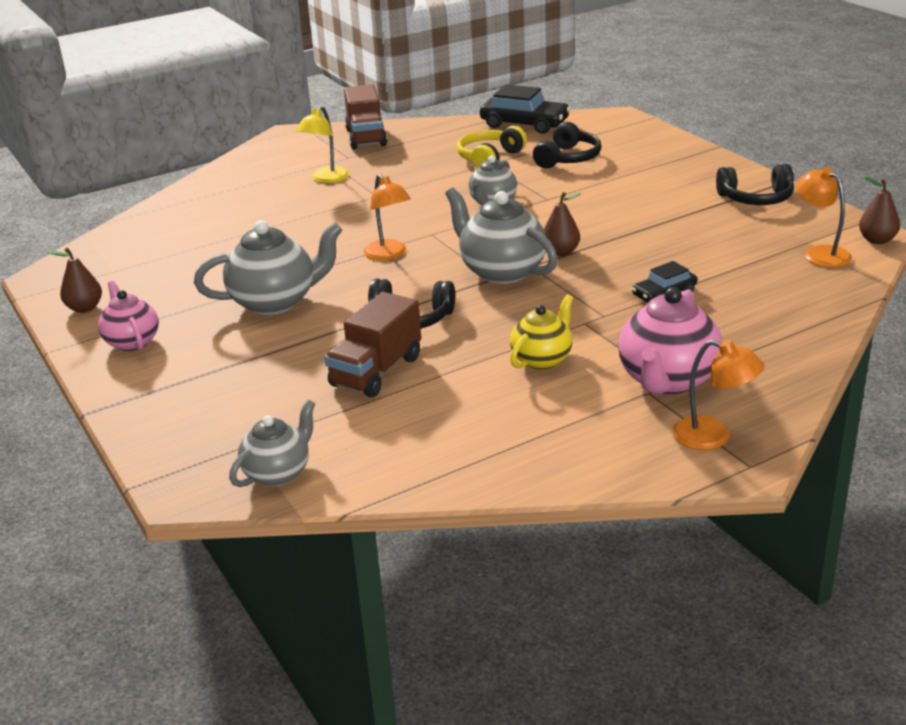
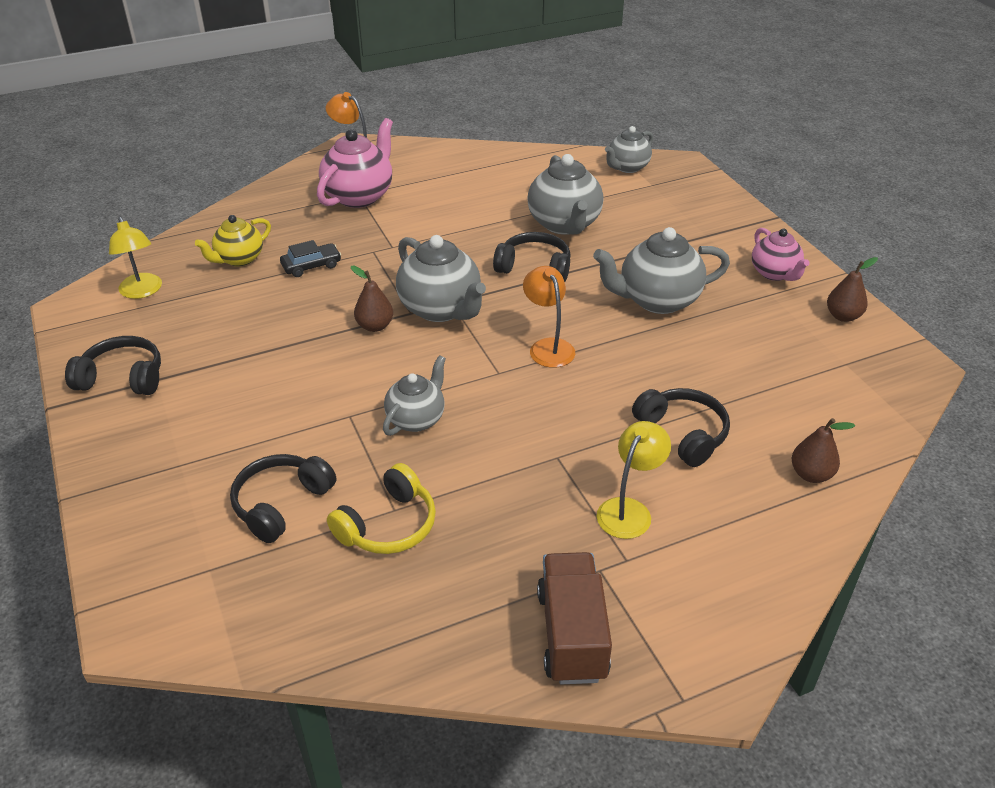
camera: 175 degrees left, 10 degrees up
(277, 216) = (682, 433): none -> black headphones
(376, 372) = (564, 224): brown truck -> grey teapot
(524, 124) = (296, 629): black car -> none
(542, 359) = (438, 220): yellow teapot -> yellow teapot (239, 259)
(820, 253) = (142, 291): orange lamp -> yellow lamp
(877, 240) = (76, 300): brown pear -> brown pear (811, 474)

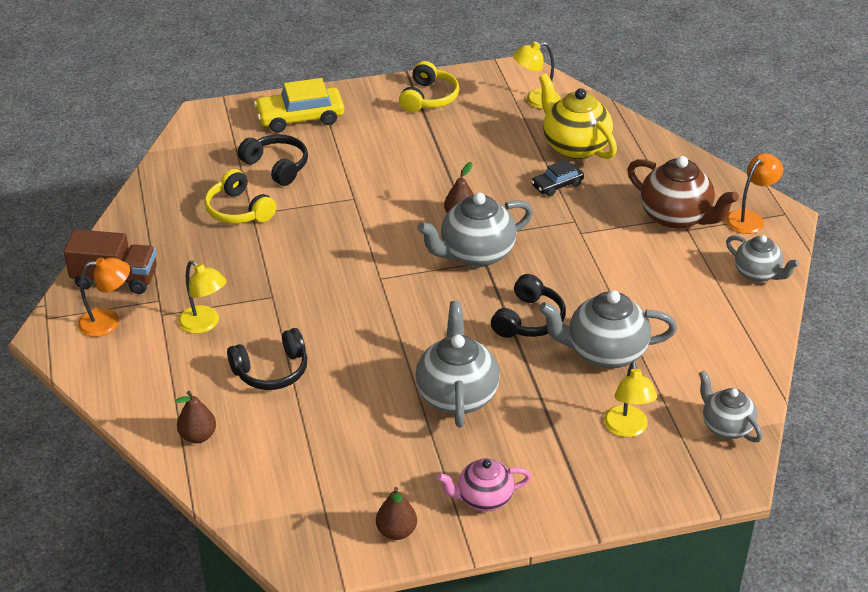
camera: 100 degrees right, 0 degrees up
(122, 378) = (429, 98): black headphones -> yellow headphones
(156, 500) = (300, 117): none -> yellow car
(239, 259) = (574, 146): yellow teapot -> yellow teapot, size x1.59
(311, 266) = (557, 185): black car -> black car turned 75 degrees clockwise
(359, 196) = (676, 217): pink teapot -> brown teapot
(416, 419) = (339, 230): grey teapot -> grey teapot (757, 274)
(548, 347) = (405, 311): orange lamp -> orange lamp (108, 322)
(653, 209) = (627, 429): none -> yellow lamp

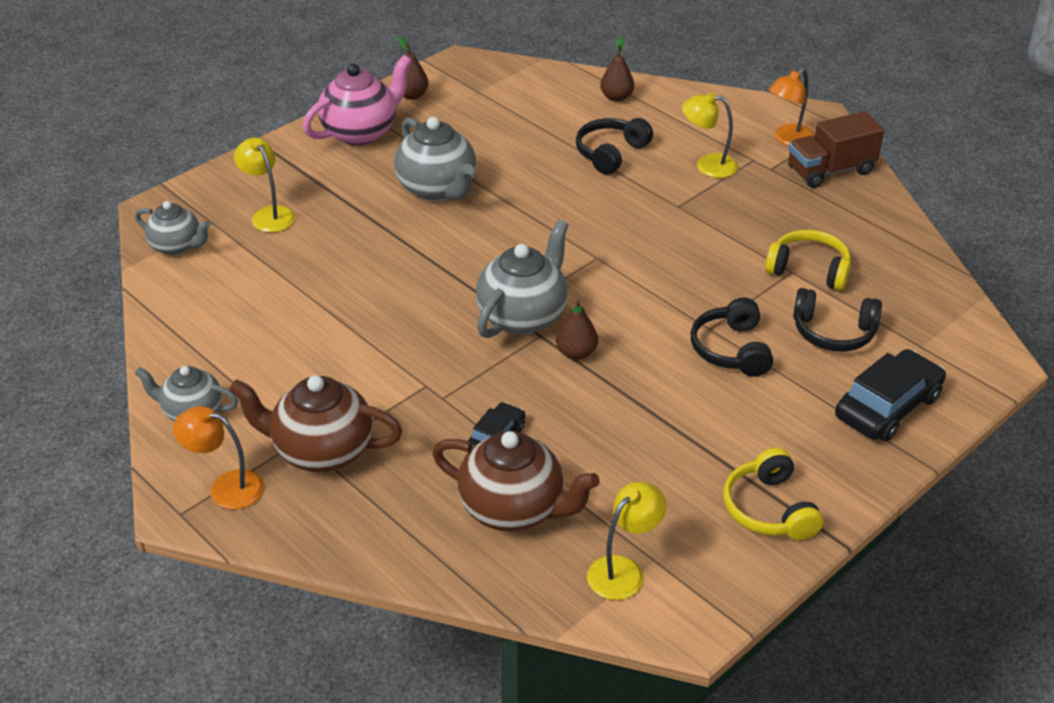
camera: 150 degrees right, 0 degrees up
(300, 117) = (887, 407): yellow car -> black car
(483, 499) = (361, 132): pink teapot -> pink teapot, size x1.59
(529, 320) = (419, 272): black headphones -> black headphones (731, 349)
(574, 146) = (513, 509): yellow teapot -> brown teapot
(604, 353) = (324, 268): grey teapot -> none
(749, 218) = (226, 487): orange lamp -> orange lamp turned 90 degrees clockwise

